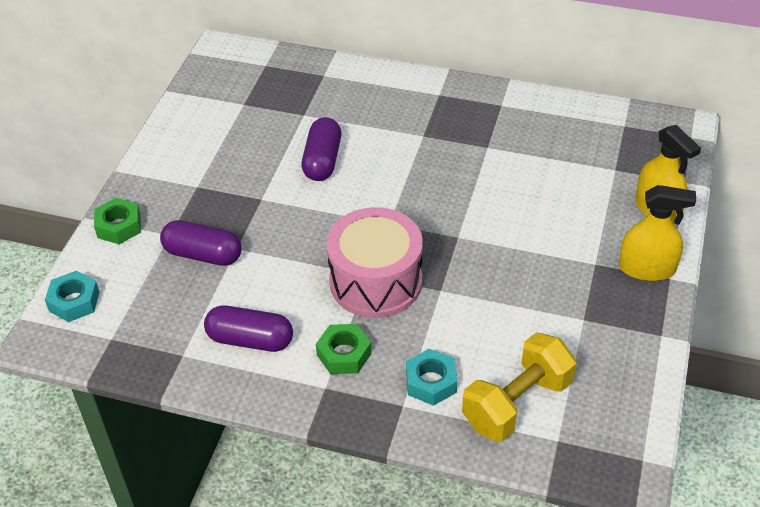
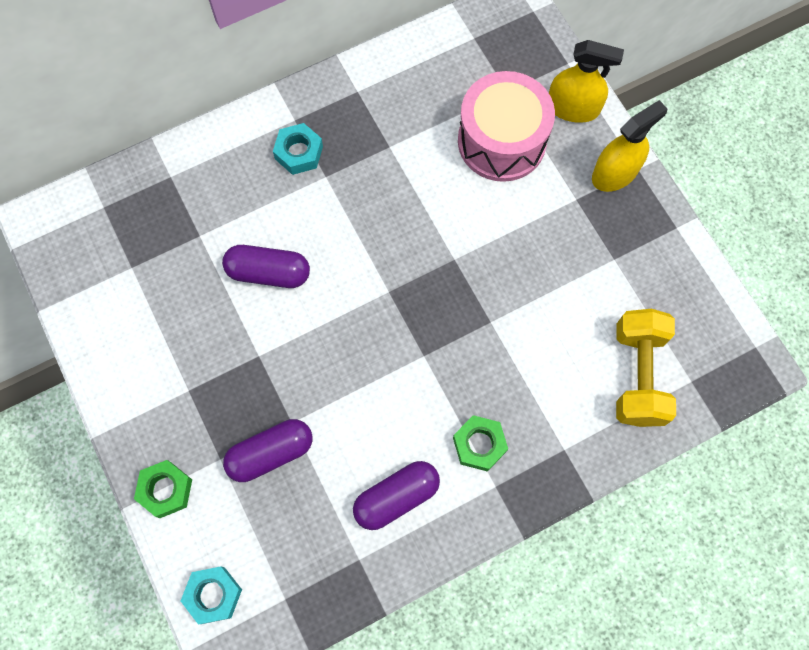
camera: 45 degrees left, 25 degrees up
(322, 160) = (268, 272): purple capsule -> purple capsule turned 45 degrees counterclockwise
(376, 281) = (435, 357): pink drum -> pink drum (501, 141)
(431, 382) = (564, 411): turquoise nut -> turquoise nut (299, 153)

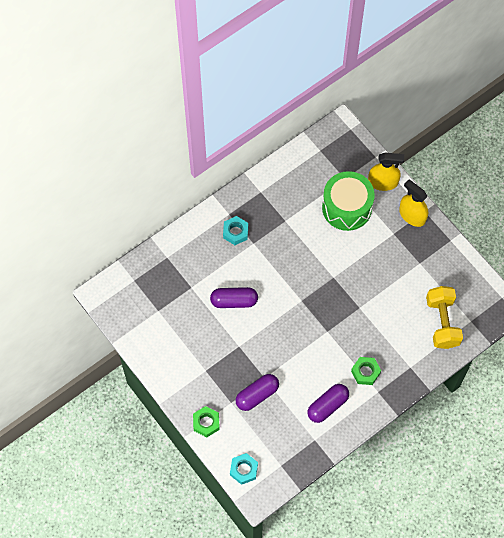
camera: 10 degrees left, 5 degrees down
(501, 141) = (347, 207): pink drum -> green drum
(615, 173) = (412, 215): yellow spray bottle -> yellow spray bottle turned 90 degrees counterclockwise

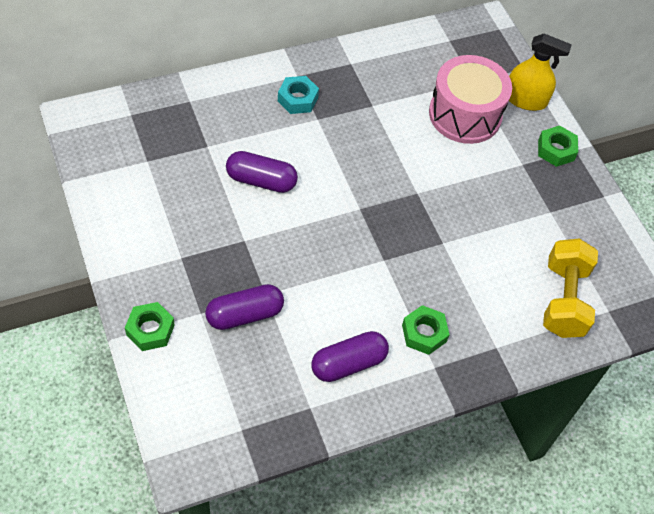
camera: 10 degrees right, 10 degrees down
(244, 470) = (179, 417): turquoise nut -> none
(347, 207) = (465, 114): green drum -> pink drum
(412, 215) = (556, 150): yellow spray bottle -> green nut

